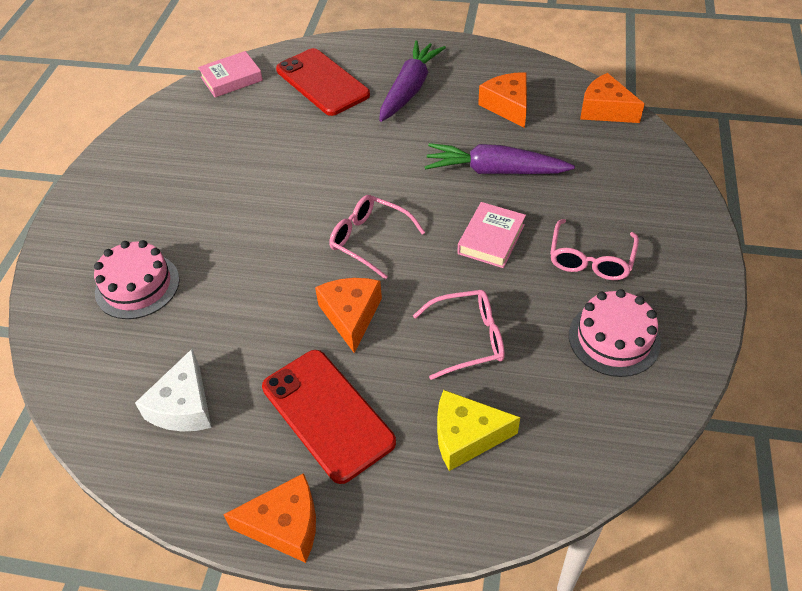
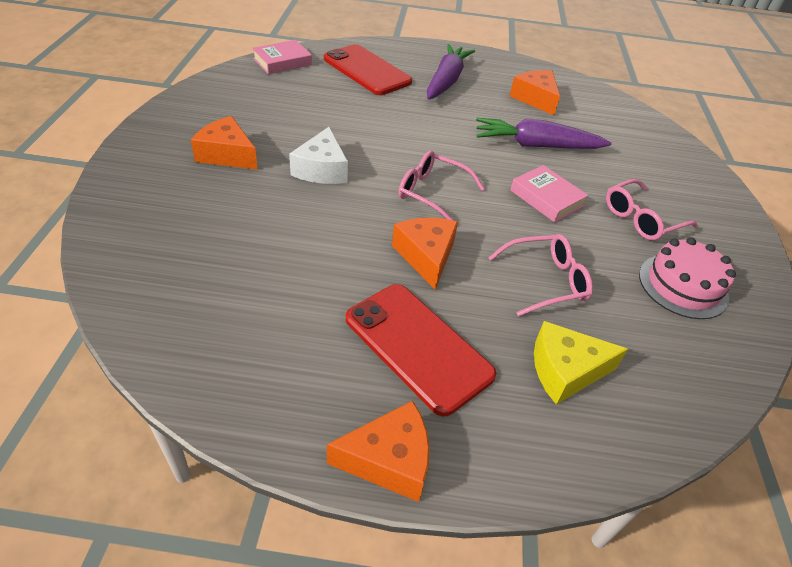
camera: 10 degrees left, 5 degrees down
(137, 286) = (202, 221): pink cake -> none
(183, 406) = (261, 335): white cheese -> white cheese (321, 169)
(491, 239) = (546, 198): pink book -> pink book turned 60 degrees counterclockwise
(590, 259) = (641, 219): pink glasses -> pink glasses turned 45 degrees clockwise
(605, 110) = (619, 107): orange cheese -> orange cheese (227, 155)

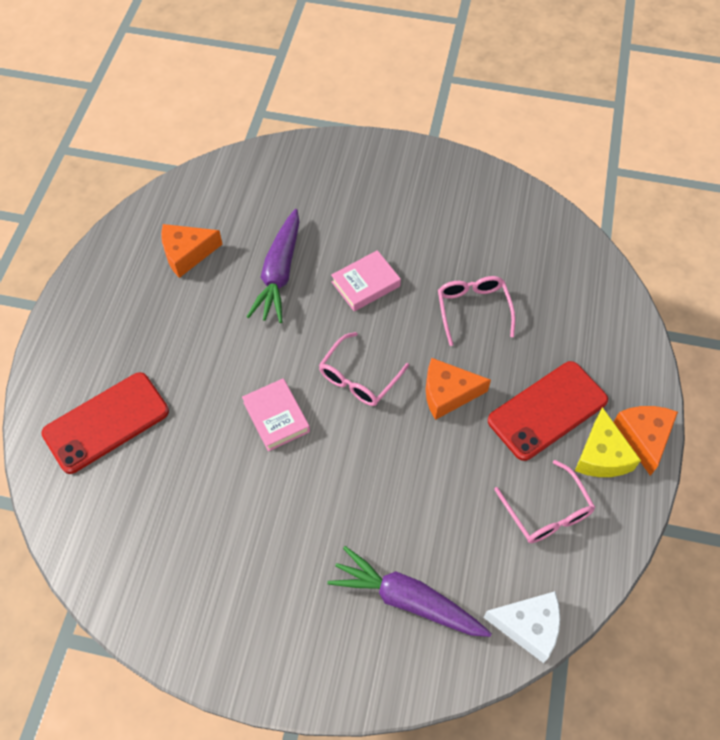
camera: 80 degrees left, 15 degrees up
(227, 155) = (291, 575): orange cheese -> none
(282, 62) = (73, 525): pink book -> pink book (276, 417)
(321, 169) = (320, 477): white cheese -> white cheese (528, 626)
(446, 81) = (140, 336): purple carrot -> purple carrot (407, 599)
(565, 370) = (561, 318): yellow cheese -> yellow cheese (601, 455)
(641, 219) = (393, 219): pink glasses -> pink glasses (547, 512)
(683, 285) = (473, 217): pink cake -> none

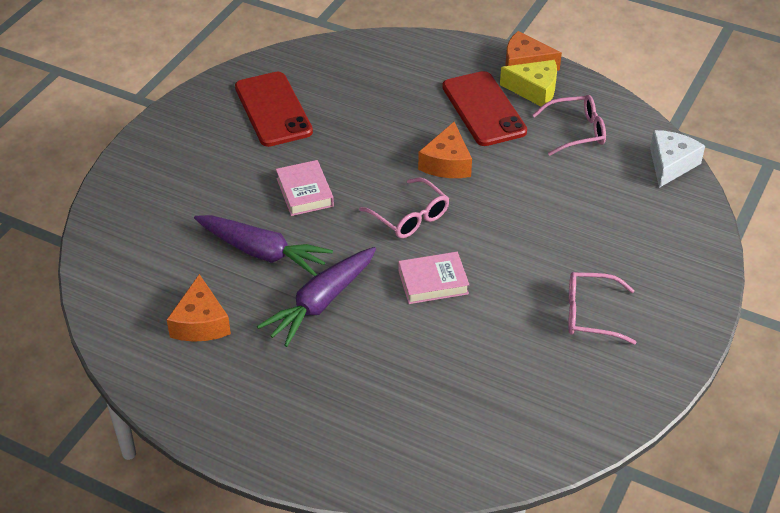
camera: 75 degrees left, 15 degrees down
(106, 422) = (394, 418): red phone -> red phone (273, 109)
(407, 599) = (635, 228): purple carrot -> purple carrot (321, 302)
(473, 309) = (364, 129): pink glasses -> pink glasses (590, 314)

